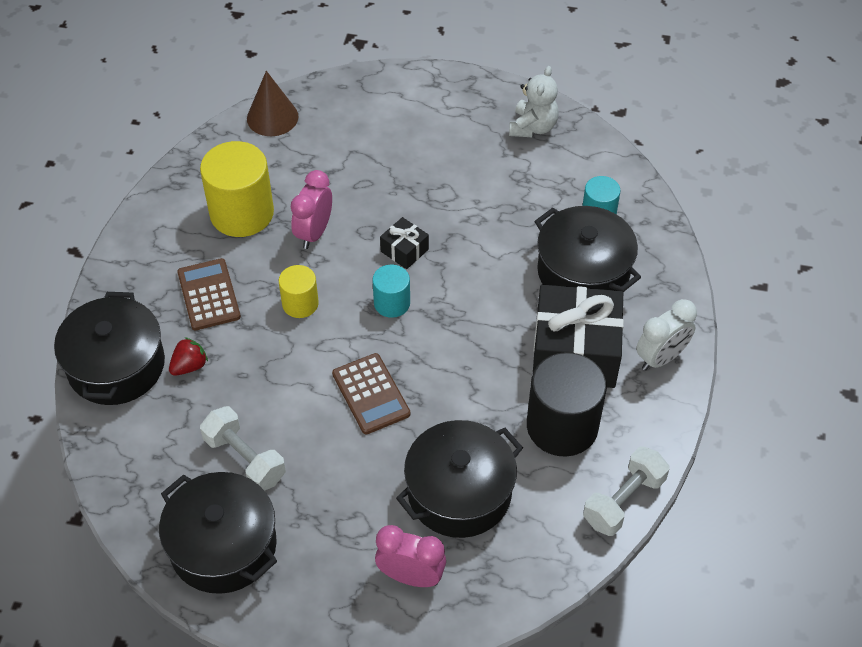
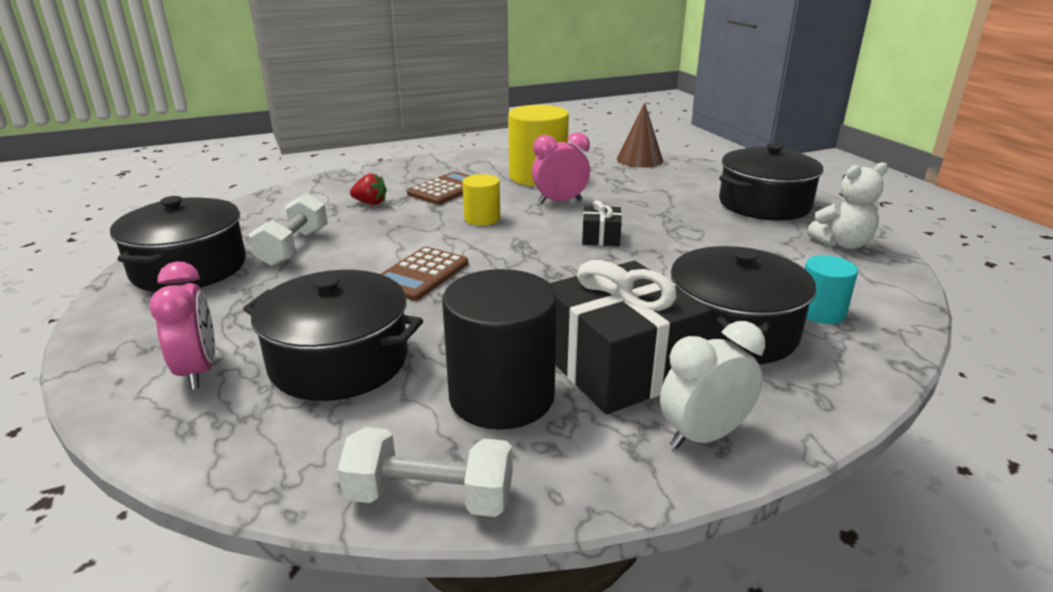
camera: 55 degrees right, 25 degrees down
(116, 365) = (345, 184): black pot -> black pot (764, 204)
(392, 303) = (535, 250): turquoise cylinder -> none
(661, 358) = (703, 436): white clock -> white clock turned 135 degrees clockwise

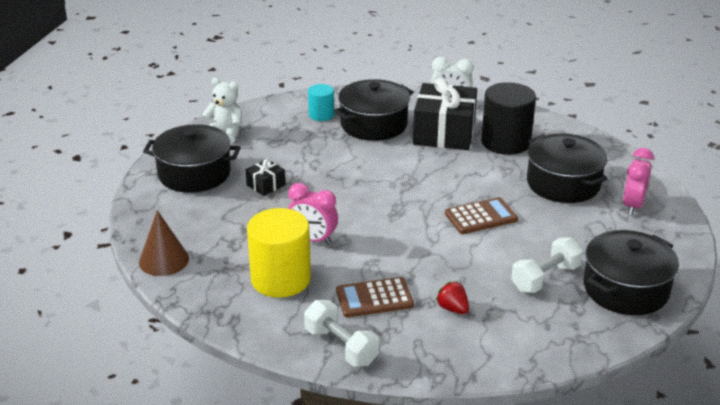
camera: 140 degrees left, 5 degrees up
(430, 497) = (561, 126): white dumbbell -> white dumbbell (341, 346)
(482, 218) = (389, 248): yellow cylinder -> none
(601, 237) = (341, 196): black gift -> black gift (266, 185)

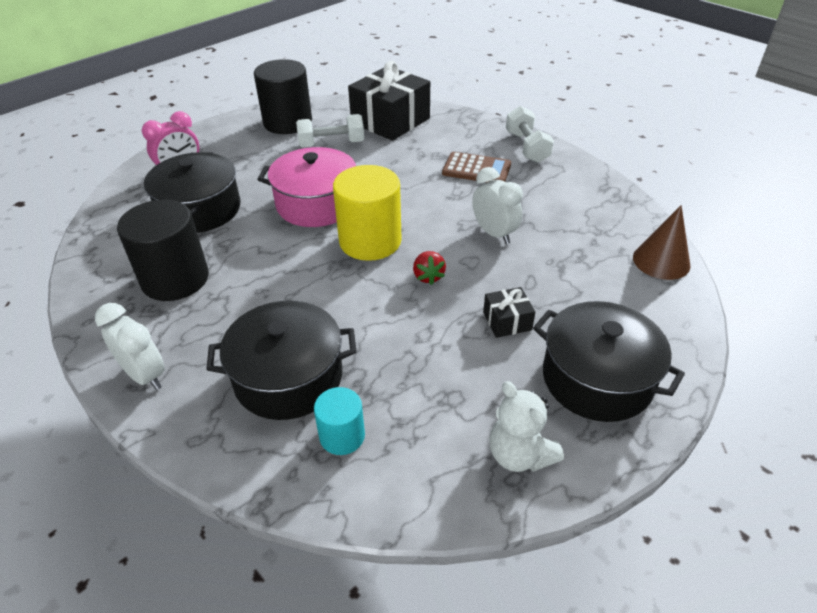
camera: 150 degrees left, 10 degrees up
(281, 279) = (547, 207): yellow cylinder -> yellow cylinder (370, 241)
(313, 239) = (494, 233): pink clock -> white clock
(444, 133) = (221, 322): black gift -> black gift (390, 120)
(453, 309) = (423, 146): red strawberry -> red strawberry (428, 276)
(481, 217) = (316, 204): brown calculator -> pink pot
(626, 289) = (288, 122): black pot -> black cylinder

